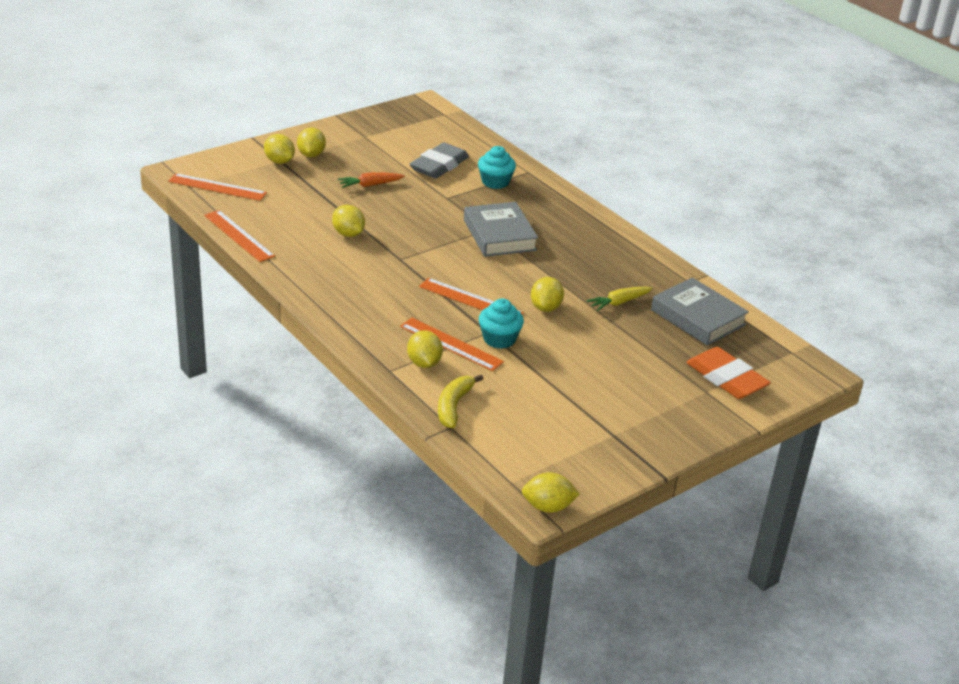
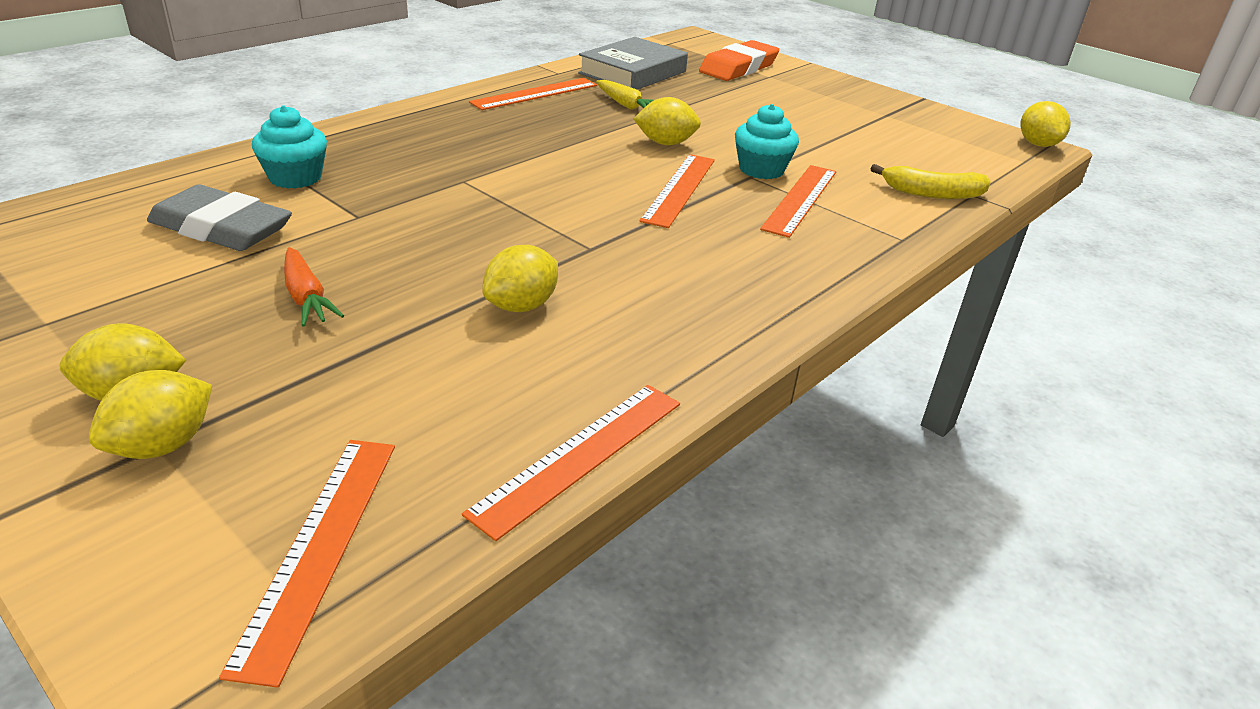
camera: 100 degrees left, 0 degrees up
(424, 363) = (862, 216): yellow lemon -> none
(499, 235) = (481, 172): grey book -> none
(638, 266) = (535, 94): none -> orange ruler

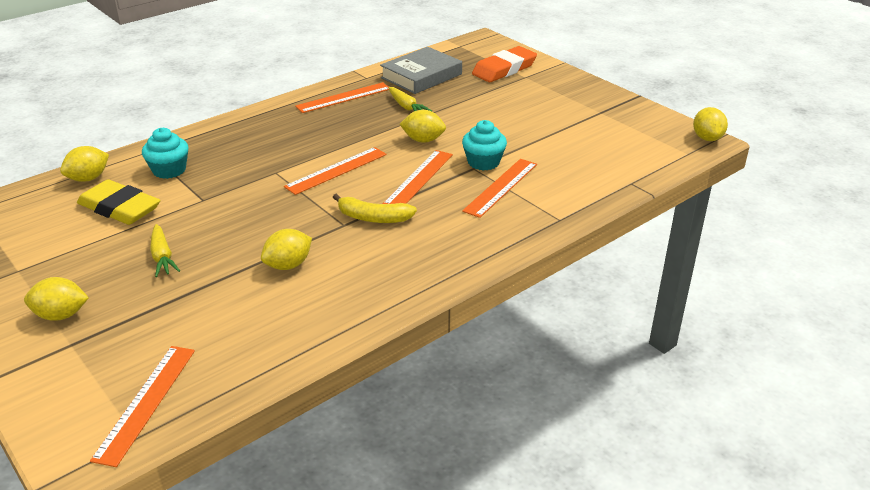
camera: 10 degrees right, 0 degrees up
(163, 445) = (74, 345): yellow lemon -> yellow lemon (88, 178)
(221, 228) = (119, 208): grey eraser -> yellow eraser
(306, 297) = (162, 257): orange carrot -> yellow carrot
(580, 456) = (295, 360): orange ruler -> orange ruler (336, 170)
(932, 193) = (600, 182): yellow banana -> yellow banana (373, 218)

